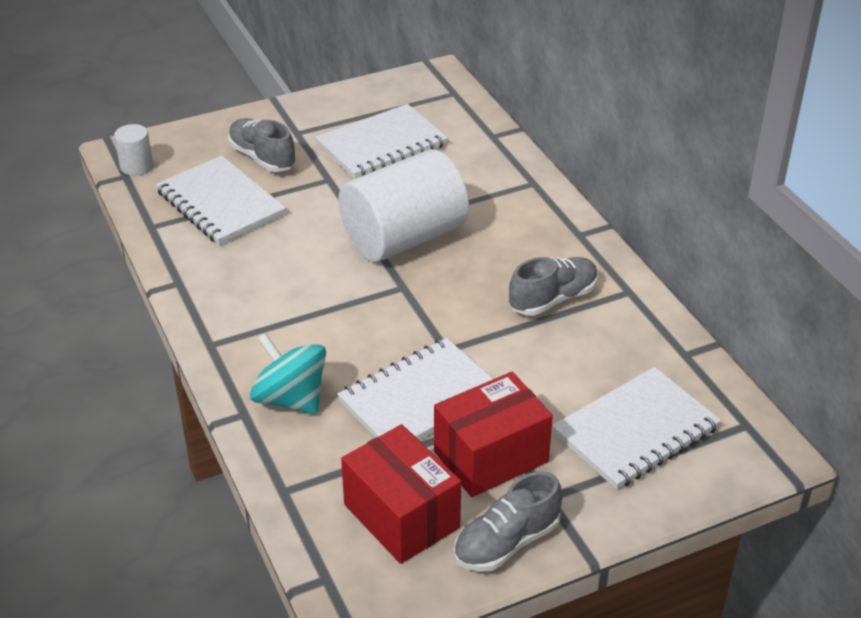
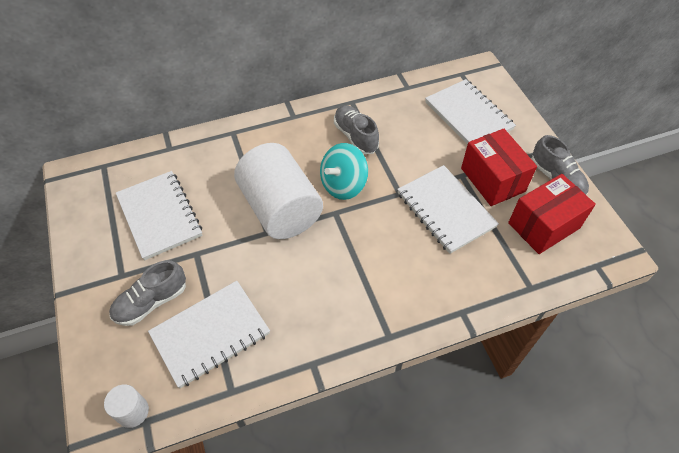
camera: 85 degrees left, 15 degrees up
(290, 398) = (447, 283): turquoise spinning top -> turquoise spinning top (343, 185)

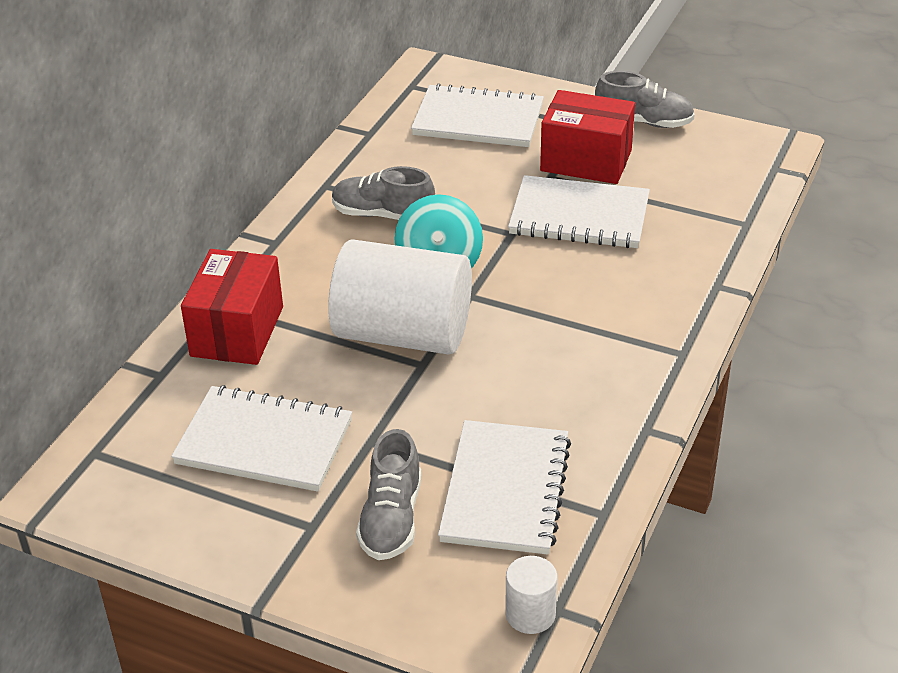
camera: 45 degrees left, 15 degrees down
(544, 225) = (687, 167): red box -> red box (237, 331)

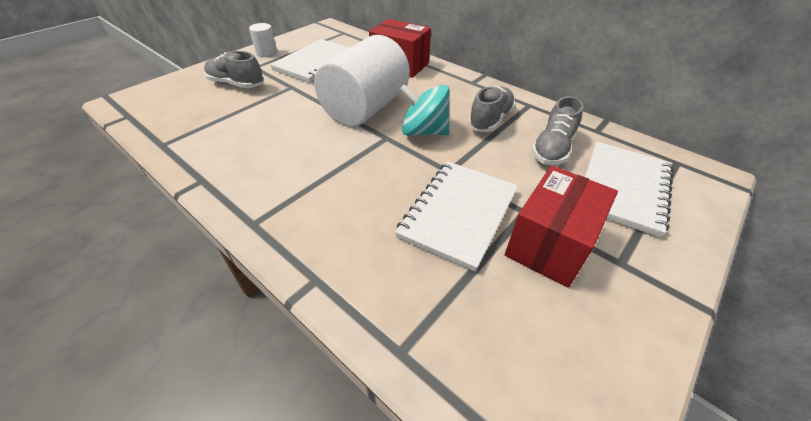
camera: 105 degrees right, 5 degrees up
(505, 490) = (216, 117): white notebook -> none
(530, 614) = (136, 108): white cylinder -> white cylinder (266, 53)
(644, 122) = (634, 322): grey shoe -> grey shoe (552, 149)

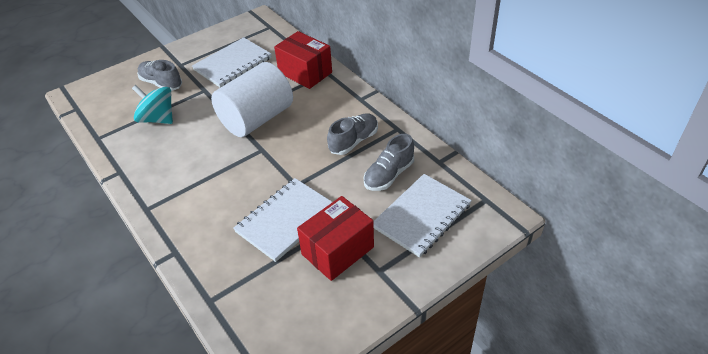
camera: 15 degrees right, 0 degrees up
(266, 53) = (194, 48): white cylinder -> none
(424, 131) = (293, 147): turquoise spinning top -> turquoise spinning top (157, 119)

